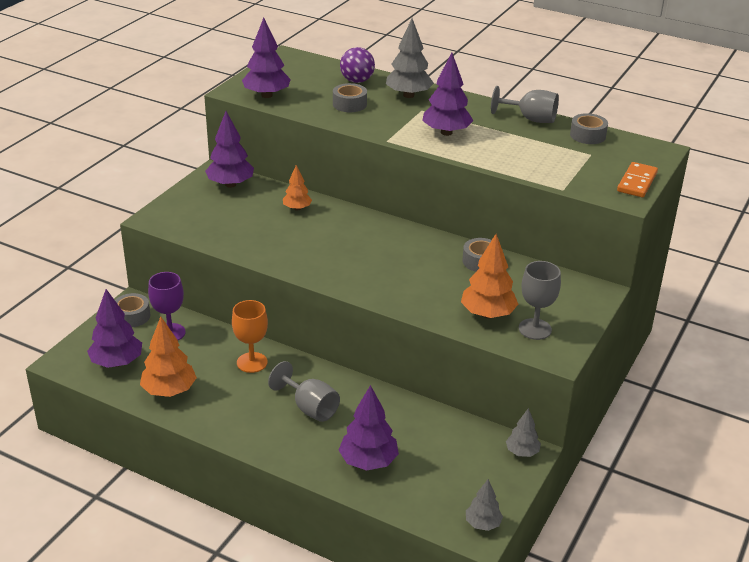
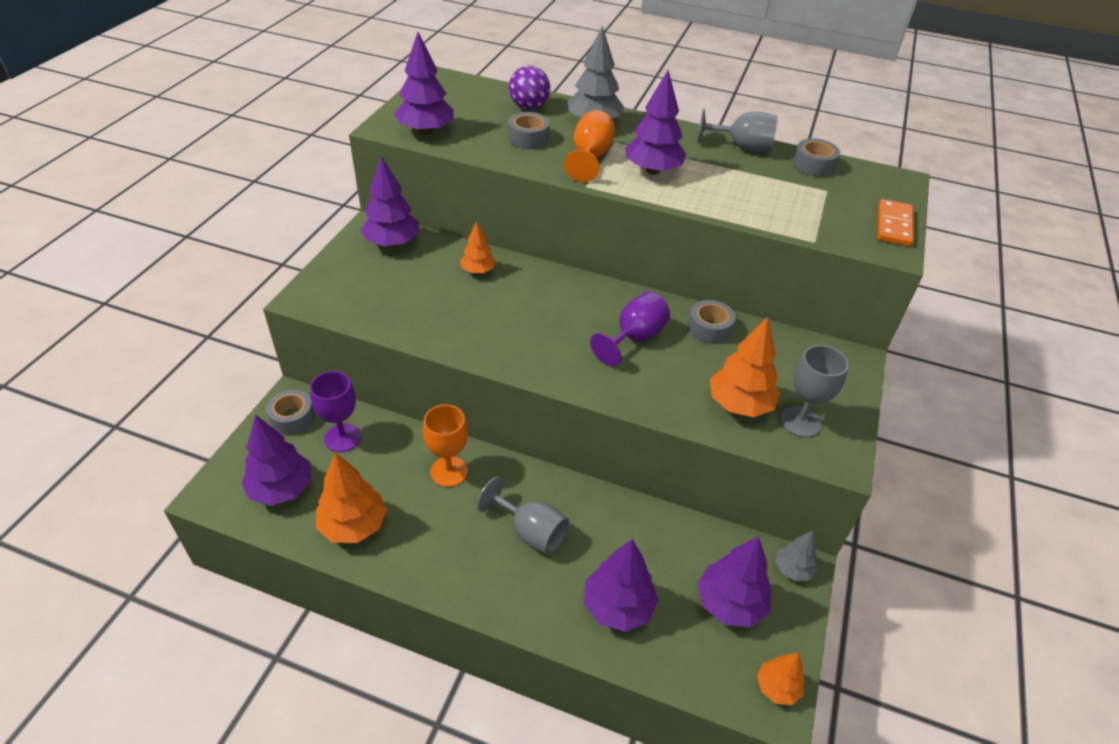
camera: 10 degrees left, 10 degrees up
(397, 120) = (590, 157): none -> orange goblet
(415, 263) = (634, 338): none -> purple goblet
(461, 469) = (730, 604): none -> purple tree
(483, 524) = (777, 687): grey tree -> orange tree

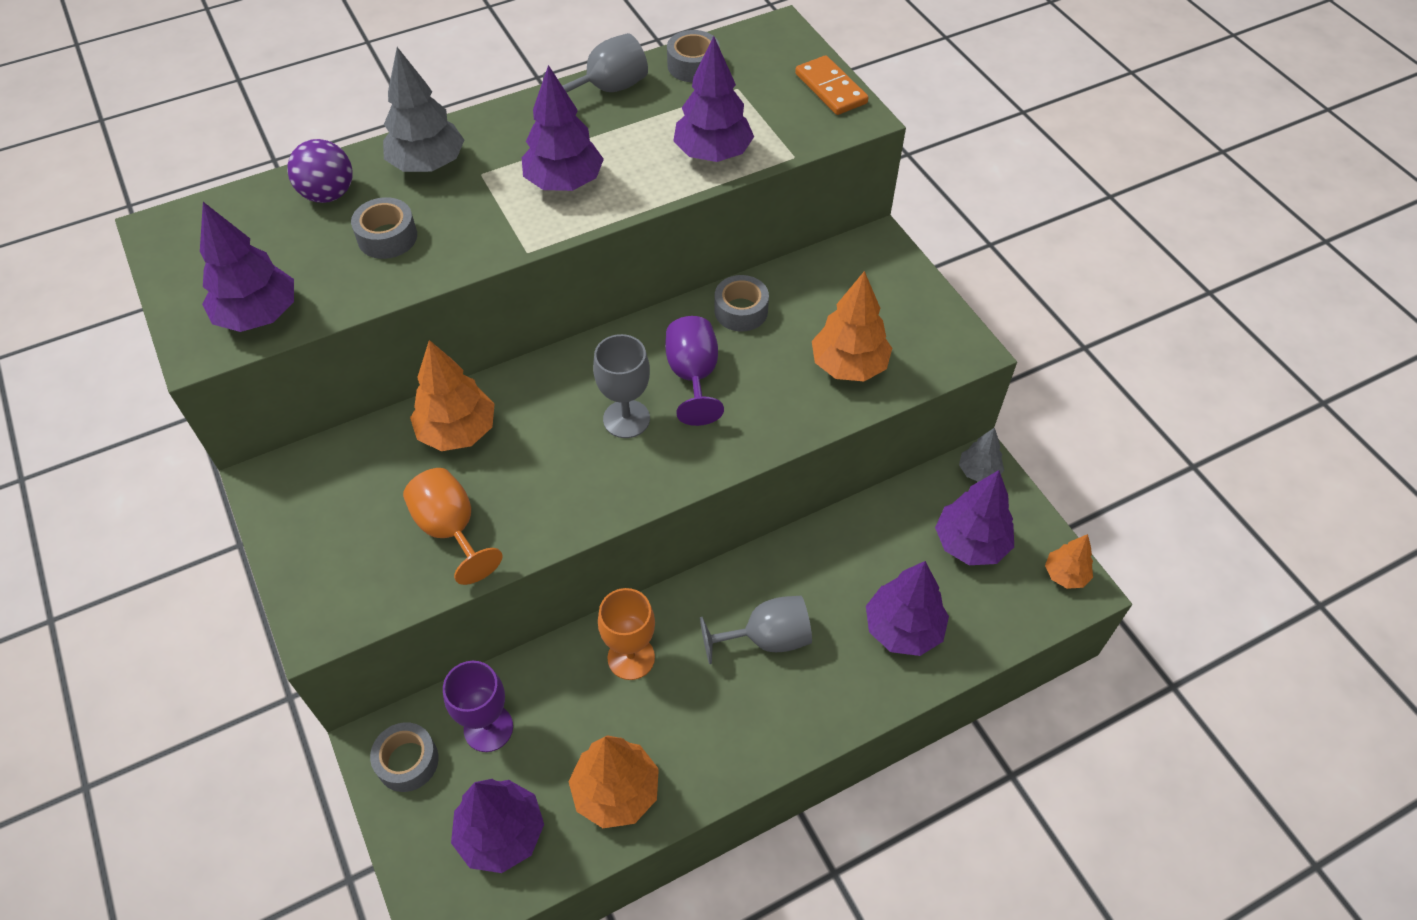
camera: 45 degrees left, 10 degrees up
(392, 243) = (319, 479): purple tree -> purple tree (713, 154)
(478, 271) = (458, 431): orange tree -> orange tree, size x1.68
(590, 157) = (484, 213): orange goblet -> orange goblet (451, 529)
(800, 421) = (907, 340): grey goblet -> grey goblet (626, 419)

